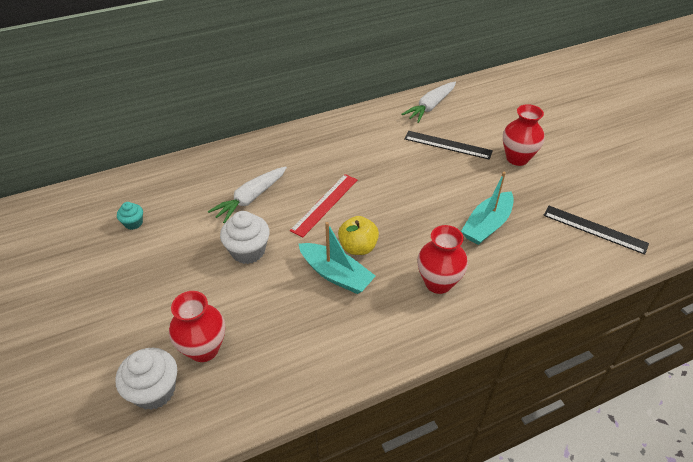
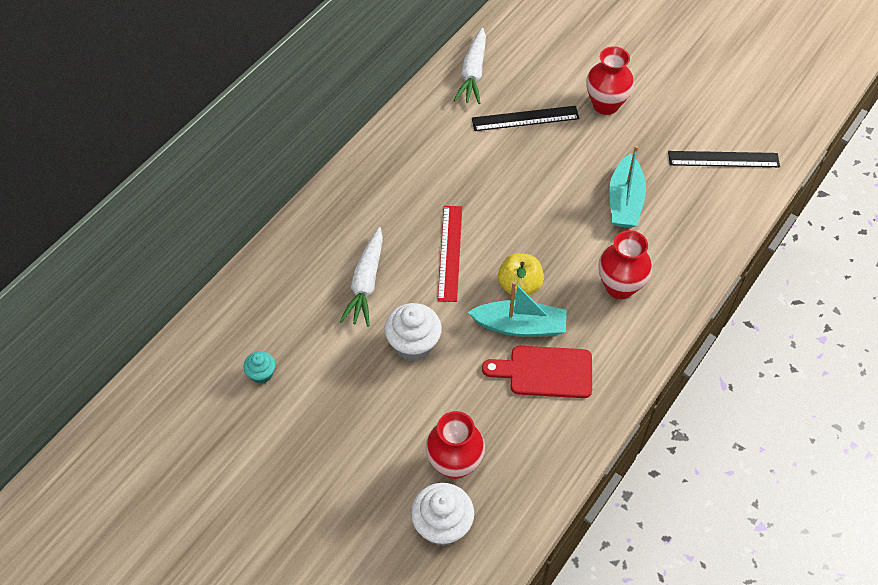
camera: 30 degrees left, 10 degrees up
(329, 316) = (545, 372): none -> red cutting board

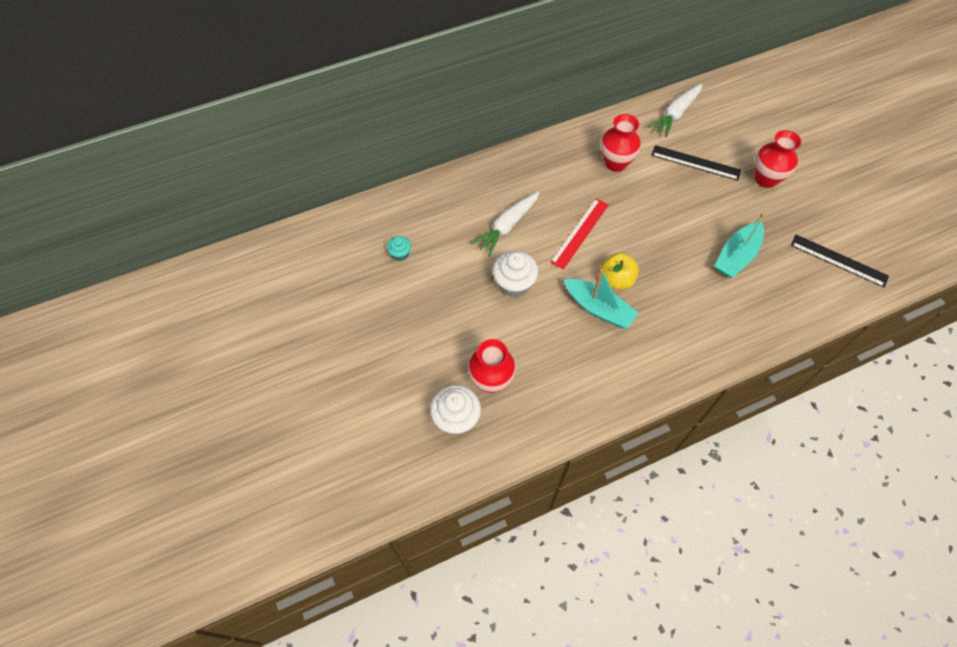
camera: 30 degrees right, 5 degrees up
(545, 372) = (597, 350): red cutting board -> none
(620, 287) = (693, 317): red vase -> red vase (615, 163)

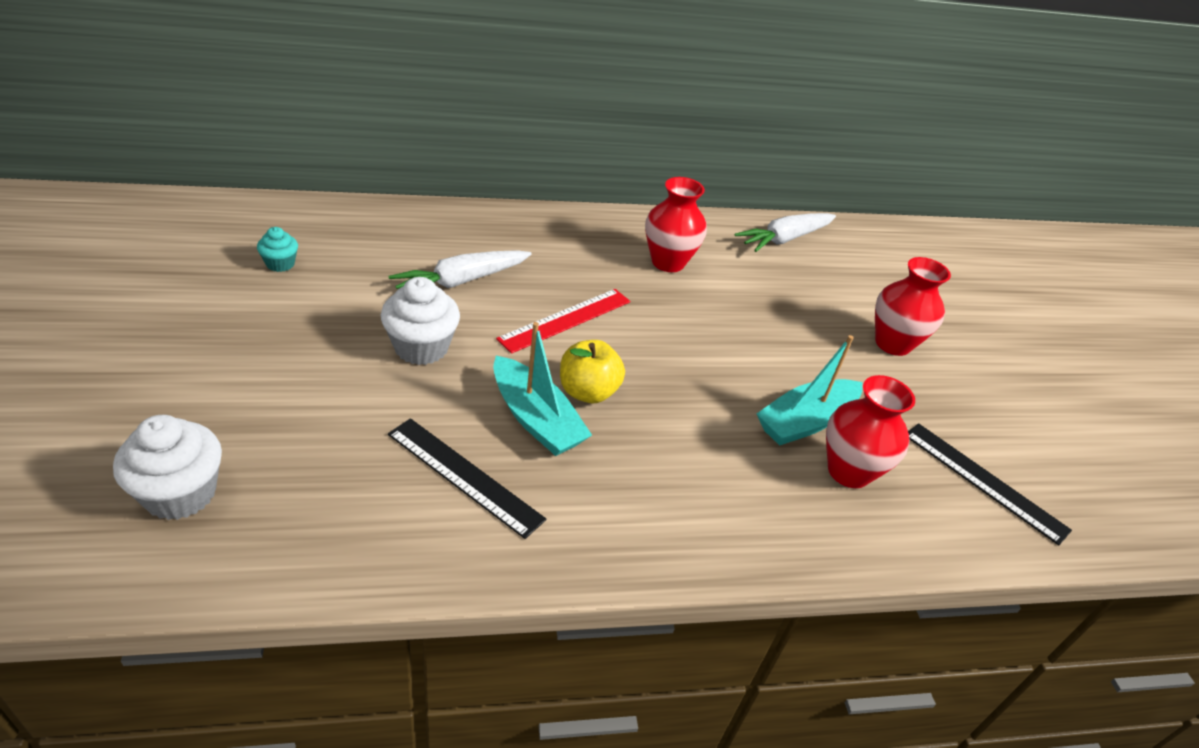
camera: 10 degrees right, 20 degrees down
(491, 381) = (285, 459): red vase -> red vase (848, 471)
(695, 163) = (789, 295): black ruler -> black ruler (464, 476)

